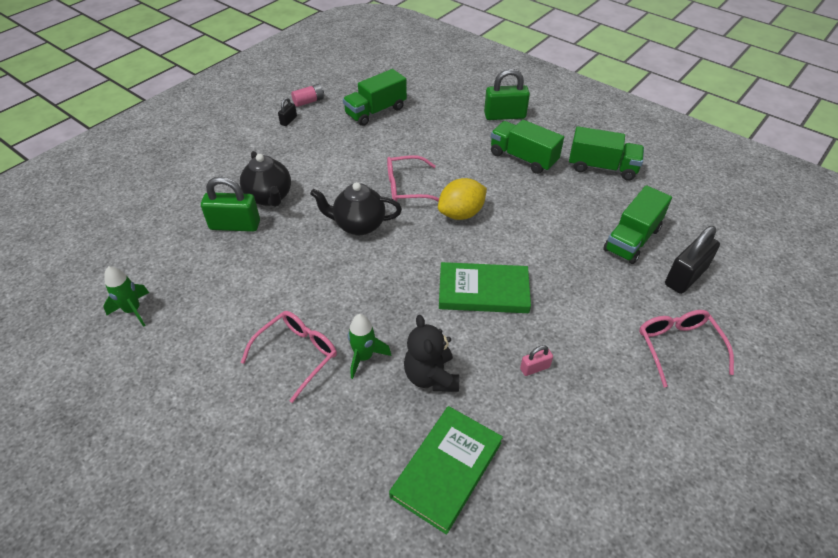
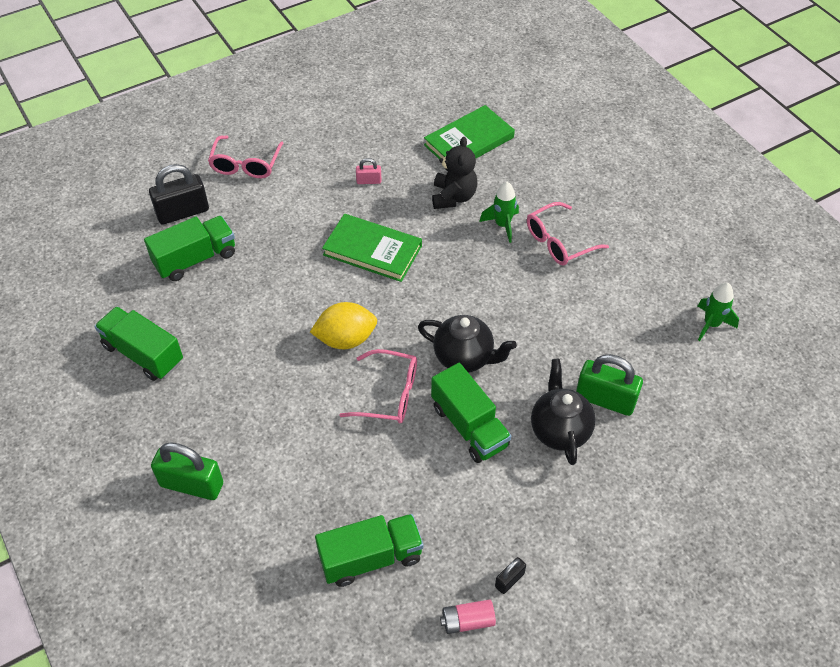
camera: 160 degrees left, 5 degrees up
(523, 158) = (223, 397): green truck -> green truck (469, 426)

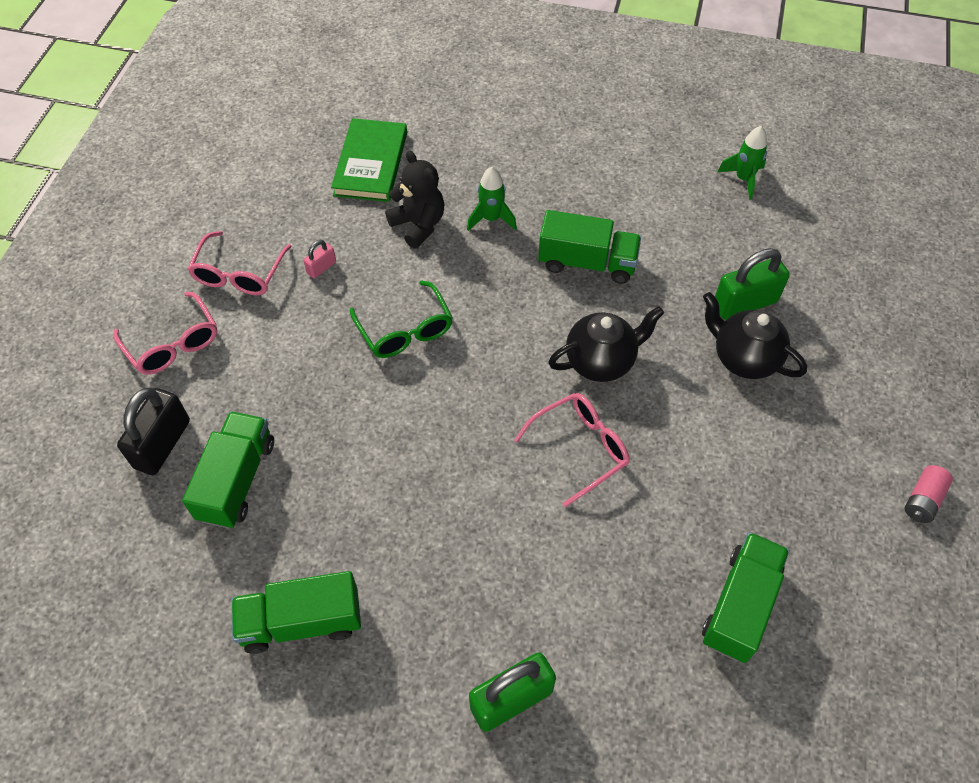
camera: 45 degrees left, 5 degrees up
(346, 339) = (482, 432): yellow lemon -> none
(372, 250) = (405, 330): green book -> green glasses
(467, 621) = (869, 581): pink battery -> pink battery (922, 500)
(469, 426) = (676, 417): green truck -> green truck (587, 263)
(509, 580) = (856, 516): black padlock -> none
(558, 242) = (554, 199): pink glasses -> pink glasses (239, 274)

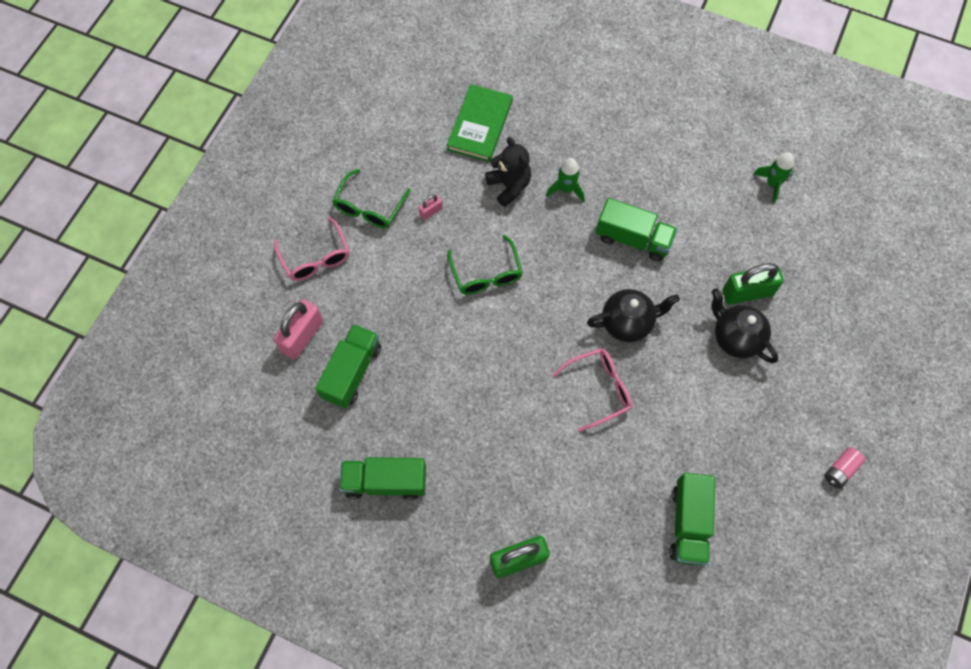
camera: 10 degrees right, 10 degrees up
(162, 444) = (302, 336): black padlock -> pink padlock
(239, 274) = (369, 207): pink glasses -> green glasses
(740, 605) = (688, 523): green truck -> green truck turned 150 degrees clockwise

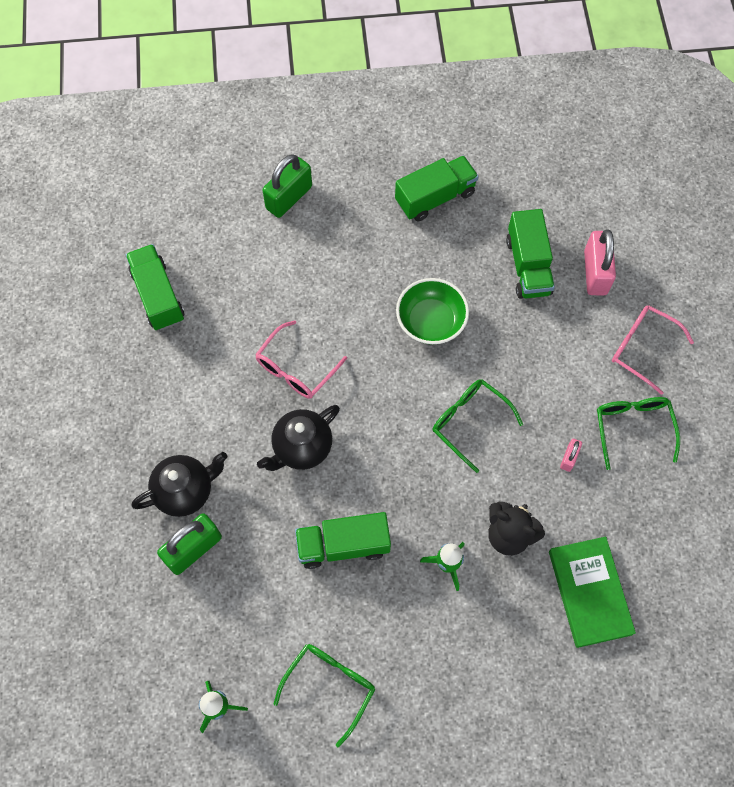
camera: 150 degrees right, 0 degrees up
(464, 368) = (431, 321): none -> green bowl
(689, 159) = (330, 685): none -> green glasses
(735, 338) = (185, 491): black teapot -> black teapot turned 45 degrees counterclockwise
(840, 470) = (34, 412): pink battery -> none

